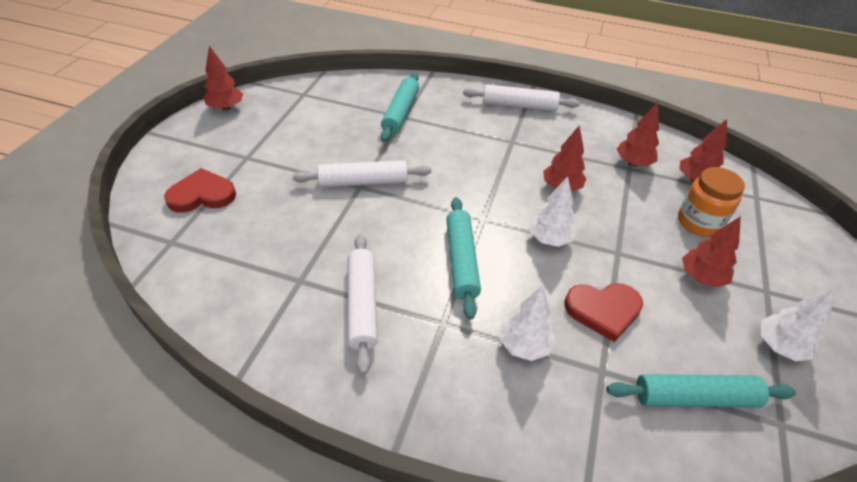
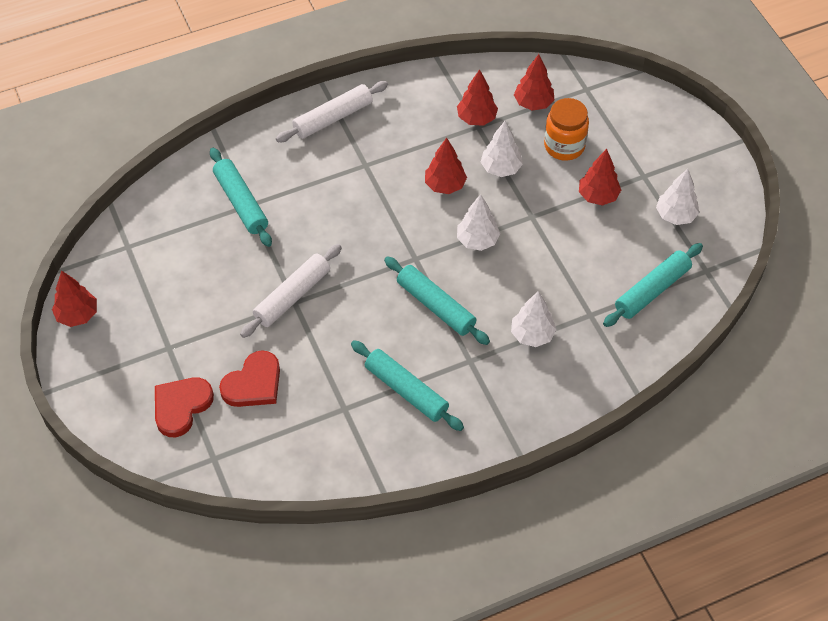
camera: 40 degrees left, 10 degrees up
(362, 305) = (406, 391): white rolling pin -> turquoise rolling pin
(603, 310) = (558, 271): red heart -> red heart (253, 383)
(622, 204) = (501, 168): none -> white tree

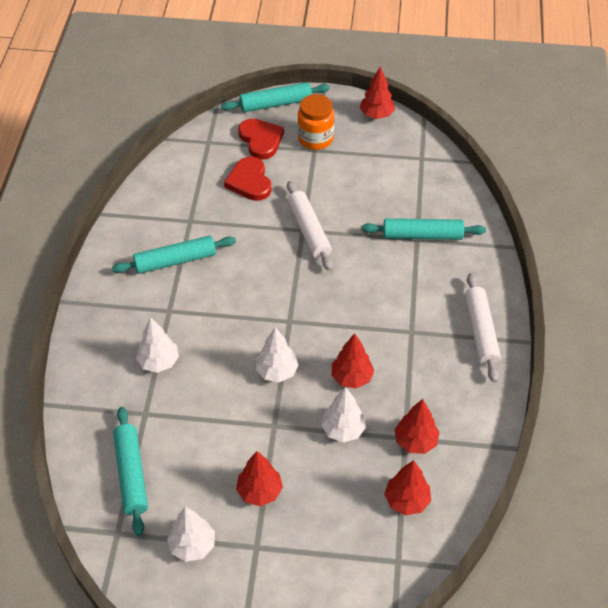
camera: 120 degrees right, 5 degrees down
(436, 306) = (234, 313): turquoise rolling pin -> turquoise rolling pin (276, 104)
(564, 146) = (336, 497): orange jar -> orange jar (315, 139)

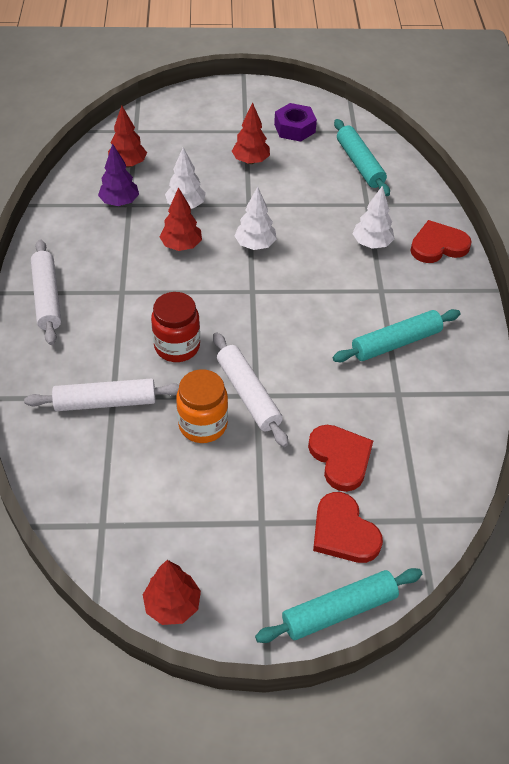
camera: 170 degrees right, 0 degrees up
(93, 354) = (438, 245): none -> red heart
(192, 545) = (294, 128): white tree -> purple nut
(315, 139) = (263, 543): orange jar -> orange jar (203, 424)
(363, 275) = (177, 346): none -> red jar
(415, 441) = (120, 202): red tree -> purple tree
(422, 235) = (105, 402): turquoise rolling pin -> white rolling pin

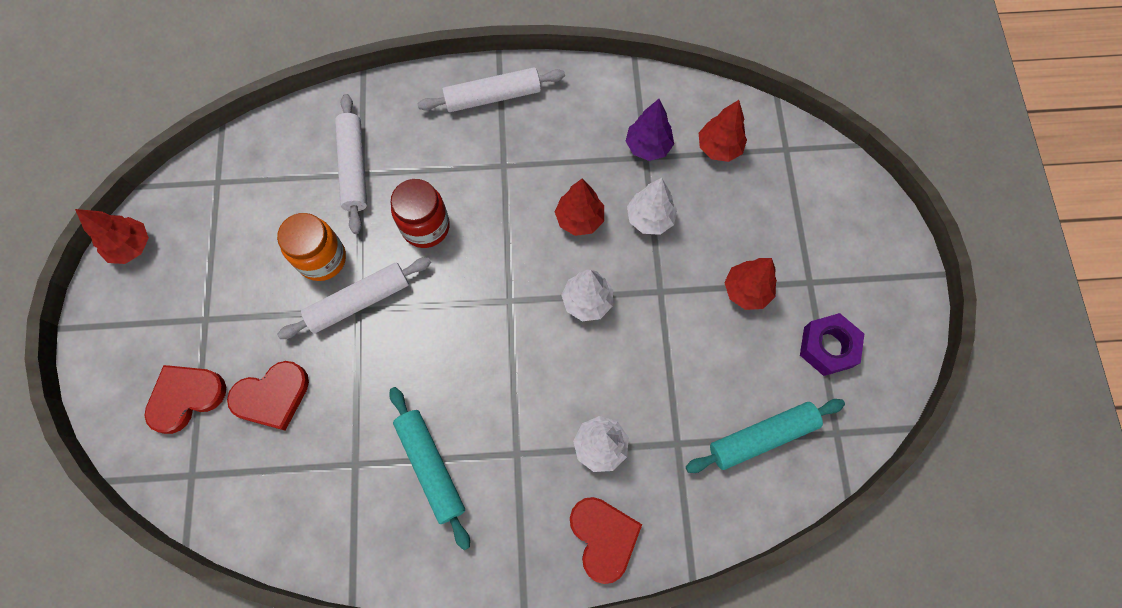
camera: 90 degrees right, 20 degrees up
(339, 610) = (105, 390): turquoise rolling pin -> none

